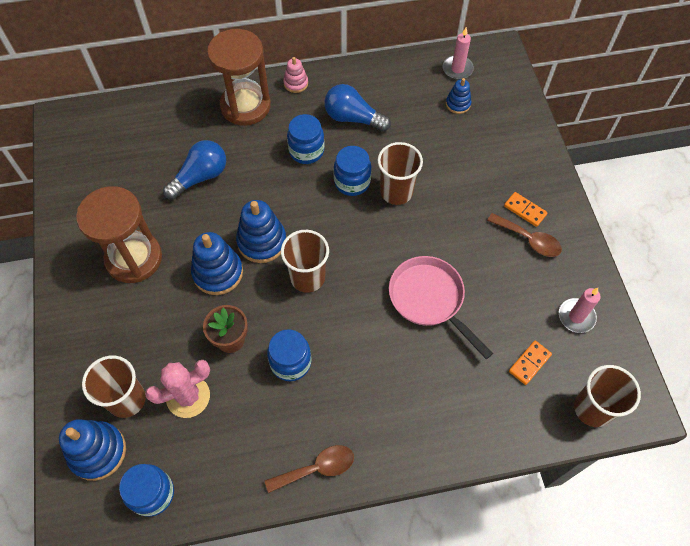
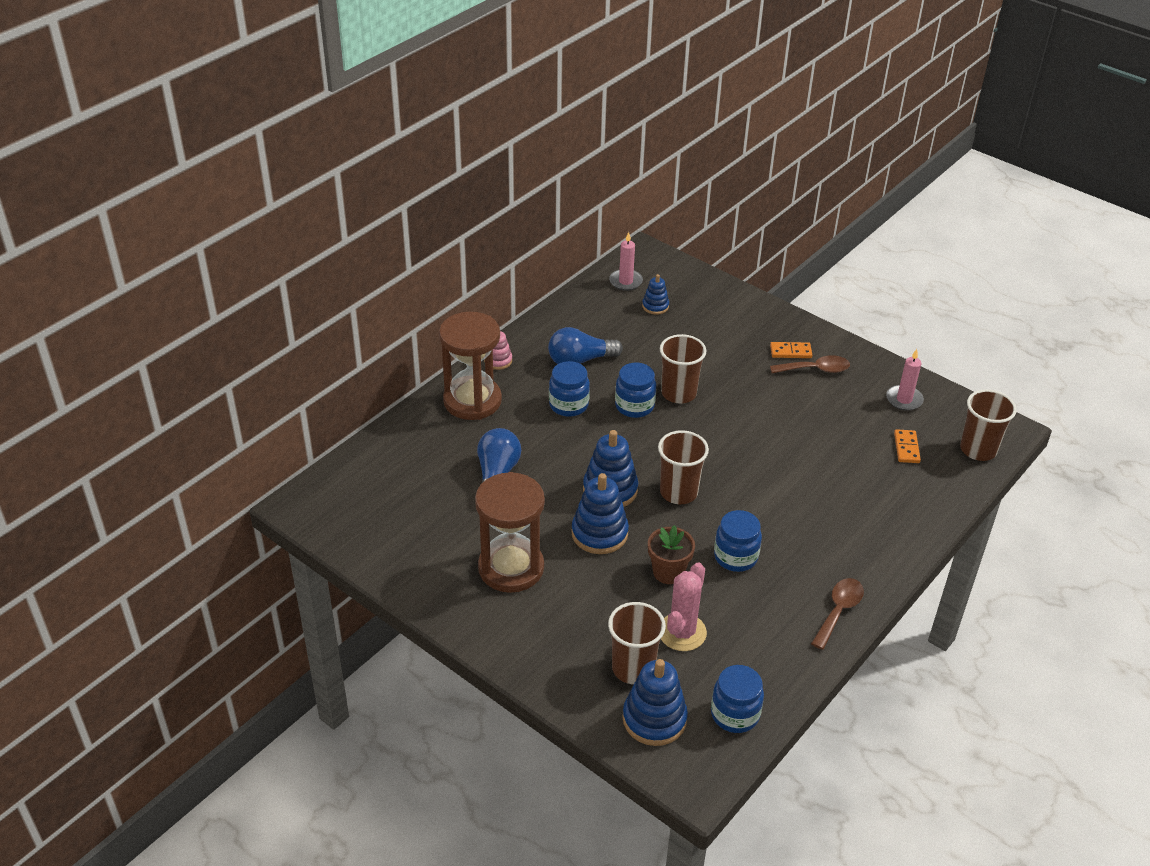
camera: 40 degrees left, 20 degrees down
(429, 299) = (790, 450): pink pan -> none

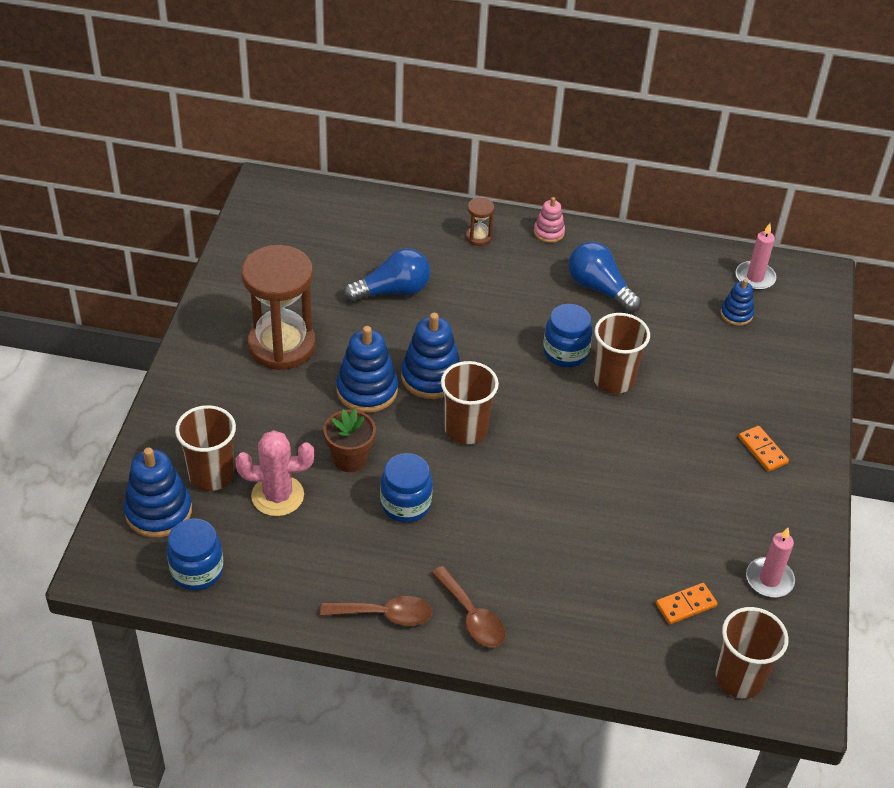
camera: 60 degrees right, 5 degrees up
(472, 401) = (478, 237): brown hourglass -> brown hourglass, size x0.42
(568, 405) = (527, 304): blue jar -> none
(815, 369) = (751, 481): brown spoon -> brown spoon (472, 616)

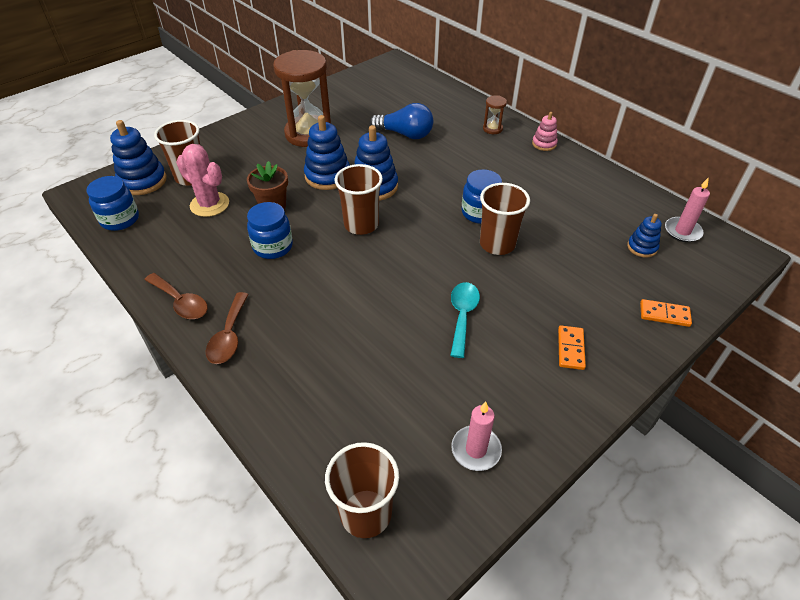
camera: 40 degrees right, 0 degrees up
(599, 289) = (546, 188): blue light bulb -> none
(652, 471) = (462, 316): none -> turquoise spoon
(685, 605) = (385, 425): orange domino -> orange domino (664, 314)

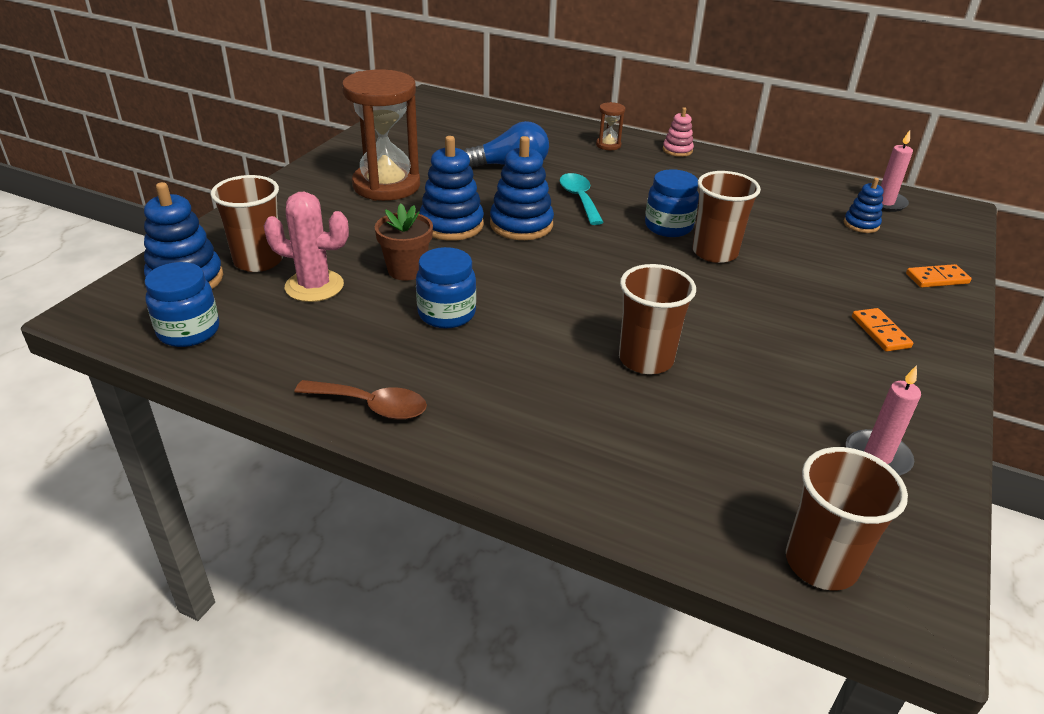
camera: 25 degrees left, 10 degrees down
(229, 336) = (475, 426): brown spoon -> none
(361, 224) = (540, 266): brown cup -> brown cup (646, 359)
(462, 316) = (741, 330): turquoise spoon -> turquoise spoon (579, 199)

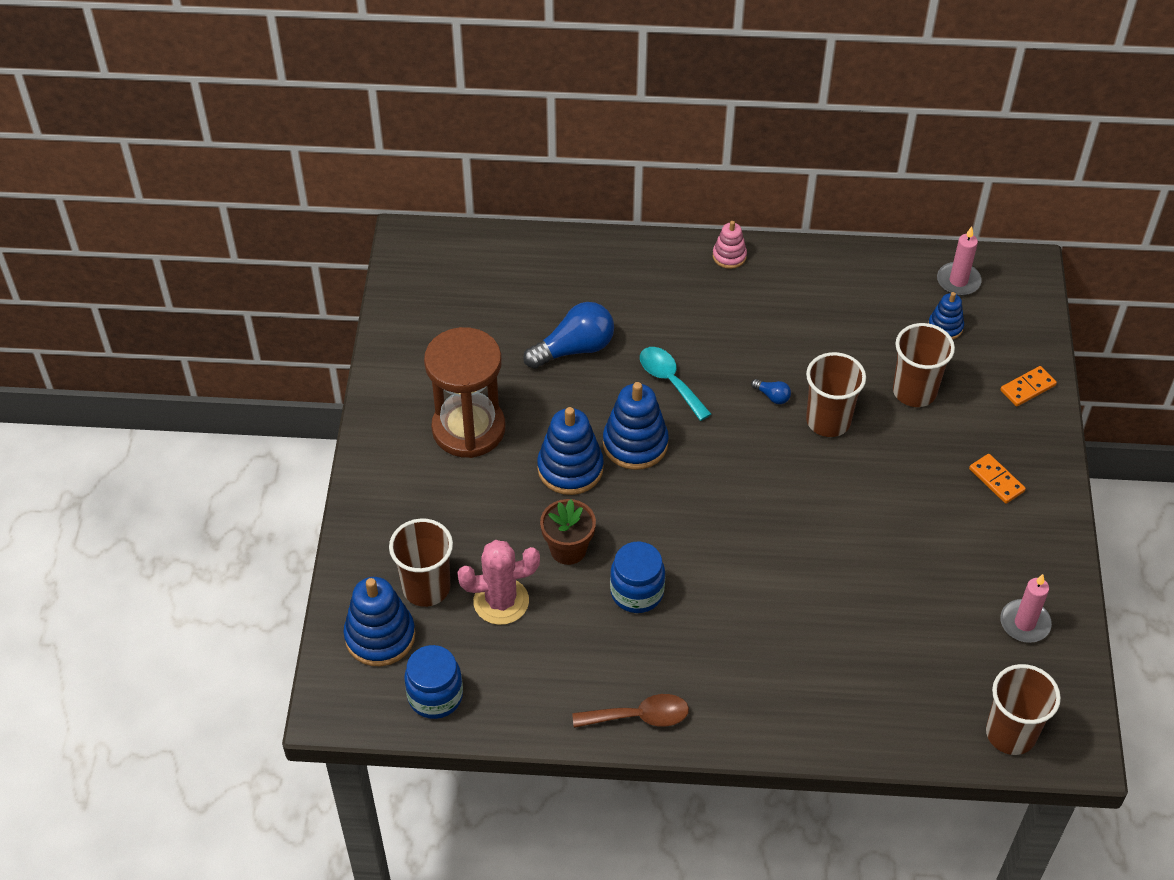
camera: 20 degrees left, 15 degrees up
(608, 145) = (654, 272): brown hourglass -> none
(646, 359) = (824, 585): brown cup -> brown cup (914, 391)
(668, 227) = (772, 396): blue jar -> blue light bulb

